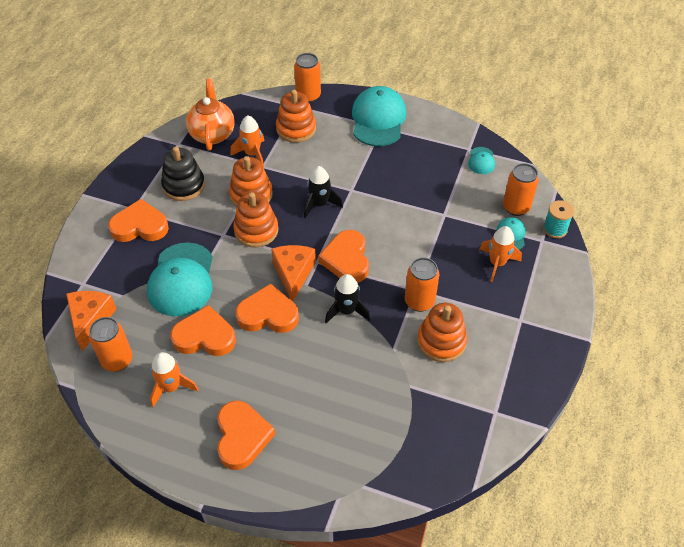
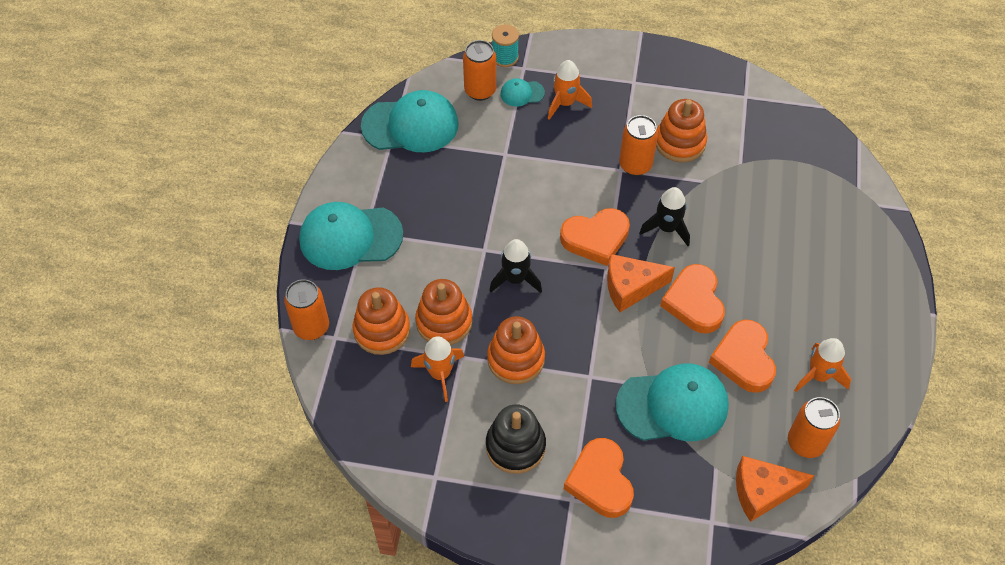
camera: 100 degrees left, 5 degrees up
(212, 134) = (407, 435): orange teapot -> none
(242, 437) = (849, 295): orange heart -> none
(256, 230) = (574, 340): orange stacking toy -> orange stacking toy (444, 322)
(481, 161) = (410, 125): turquoise cap -> turquoise cap, size x2.15

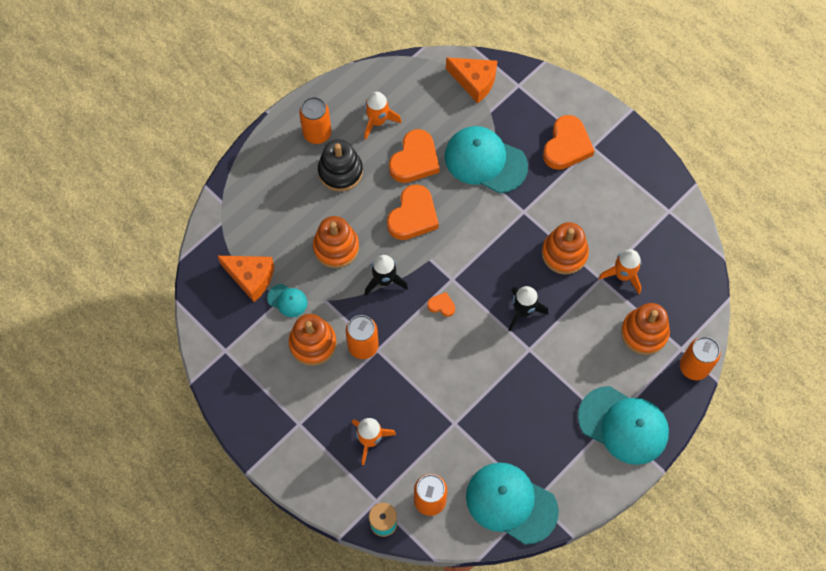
camera: 145 degrees left, 10 degrees up
(444, 322) = (596, 311): orange stacking toy -> orange stacking toy (336, 247)
(515, 446) = (604, 198): black stacking toy -> black stacking toy (340, 171)
(522, 93) = (397, 474): turquoise cap -> turquoise cap (287, 300)
(595, 238) = (441, 305): orange heart -> orange heart, size x0.47
(631, 287) = (447, 253): orange cheese -> orange cheese (251, 278)
(805, 443) = (423, 91): orange can -> orange can (317, 134)

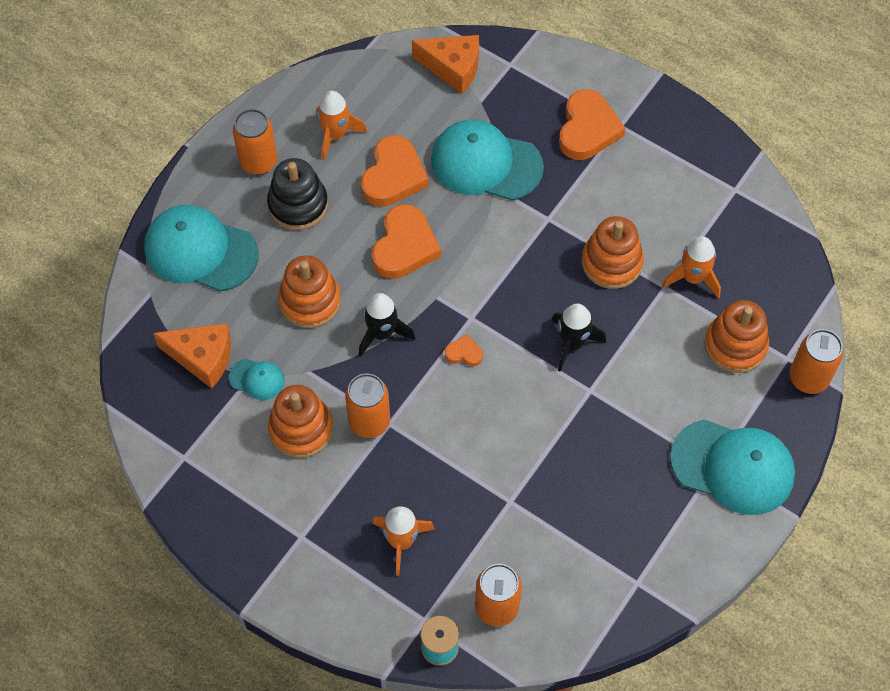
camera: 10 degrees left, 5 degrees down
(511, 503) = (605, 592): turquoise cap -> turquoise cap (200, 251)

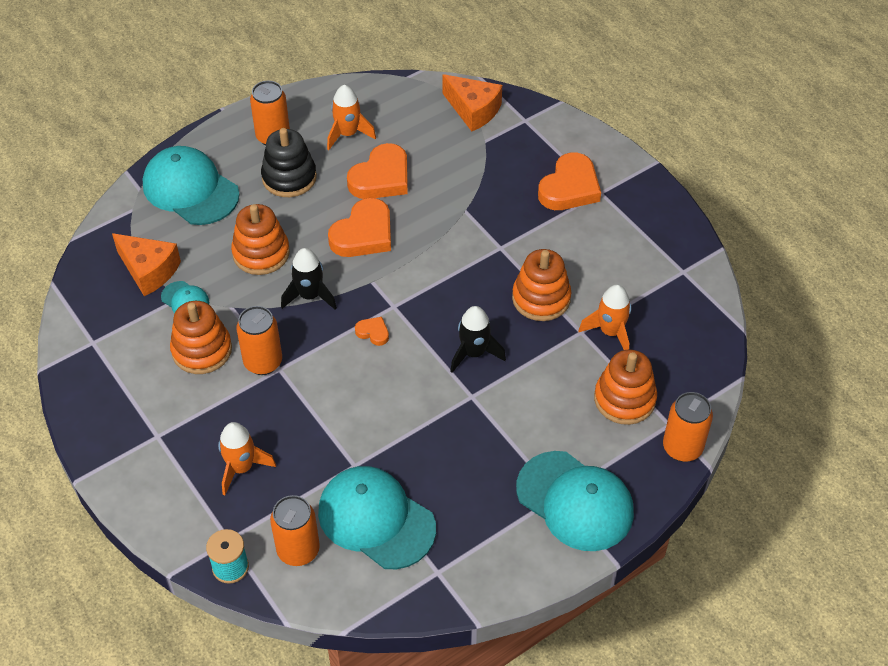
camera: 20 degrees right, 10 degrees down
(486, 163) = (466, 190): turquoise cap -> turquoise cap (376, 519)

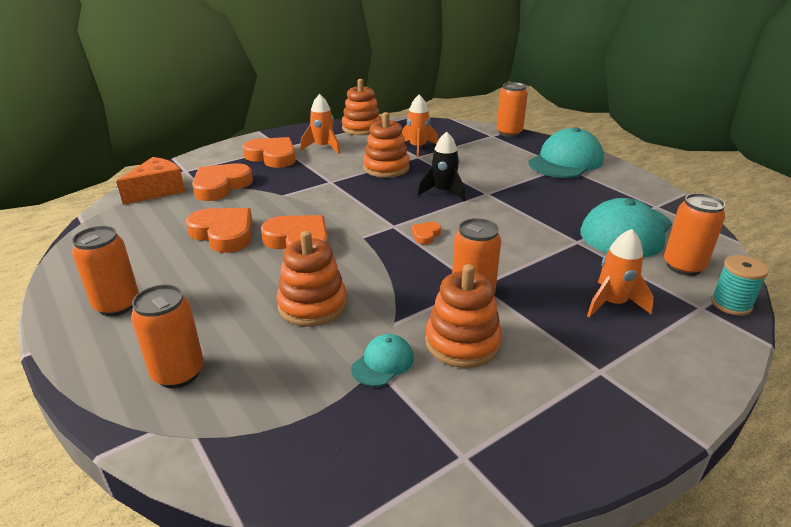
camera: 90 degrees left, 20 degrees down
(149, 270) = (326, 404): orange cheese -> none
(190, 189) = (178, 373): turquoise cap -> orange can
(289, 177) = (196, 290): black stacking toy -> none
(310, 296) = (379, 270): black rocket -> none
(348, 134) = (147, 254): orange rocket -> orange rocket (323, 147)
(485, 156) = (221, 186): none -> orange heart
(624, 399) = (475, 146): orange stacking toy -> orange stacking toy (362, 128)

